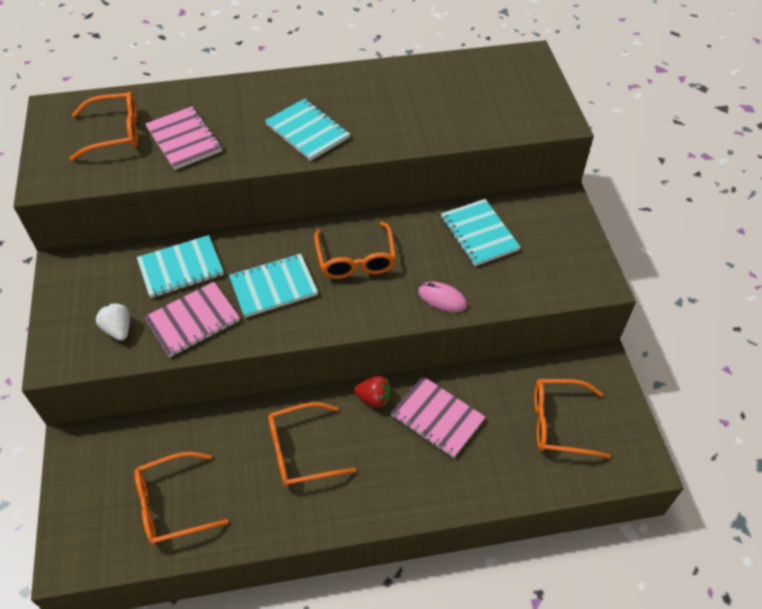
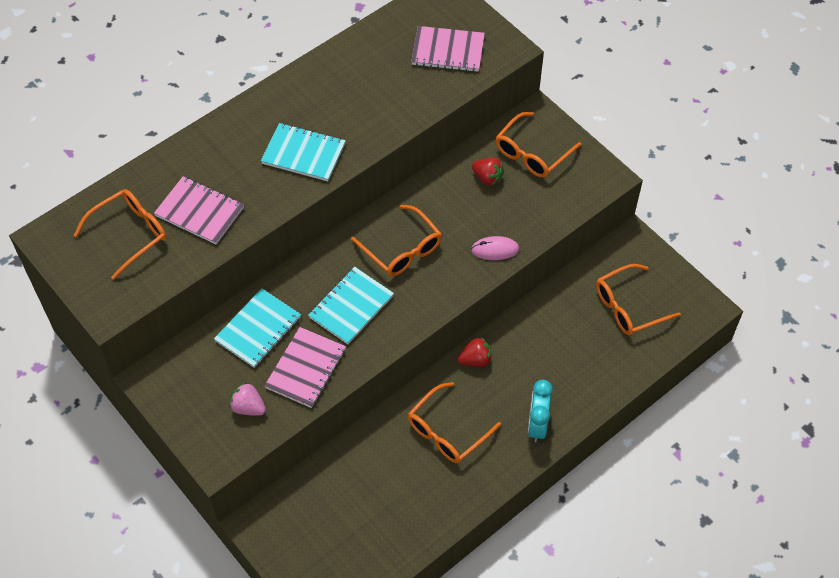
camera: 30 degrees left, 5 degrees up
(118, 329) = (248, 407): white strawberry -> pink strawberry
(172, 504) = (376, 525): orange glasses -> orange glasses (532, 153)
(390, 491) = (537, 425): none -> turquoise clock
(437, 418) = (535, 350): pink notebook -> pink notebook (448, 51)
(479, 234) = (487, 178): turquoise notebook -> red strawberry

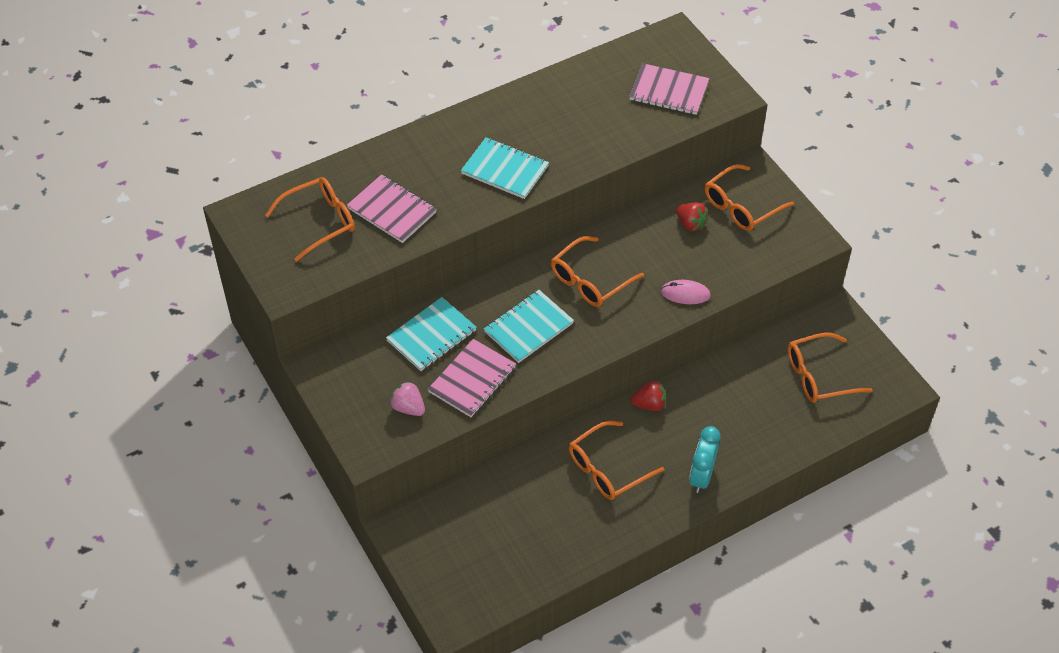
camera: 10 degrees right, 5 degrees down
(402, 249) = (590, 280): orange glasses -> orange glasses turned 75 degrees clockwise

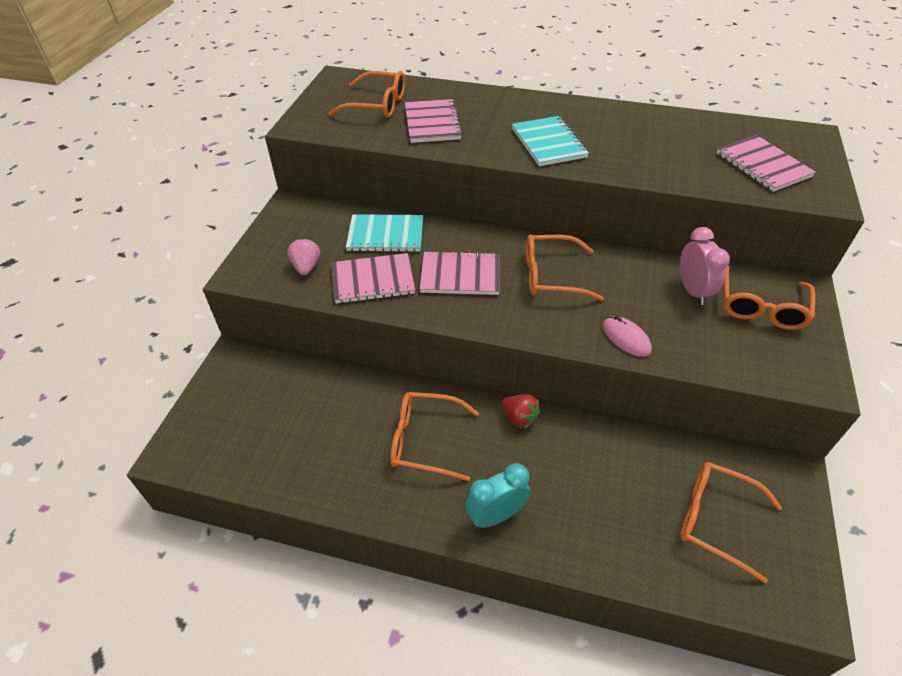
camera: 45 degrees right, 5 degrees down
(528, 328) = (460, 275): turquoise notebook -> pink notebook
(690, 224) = (692, 291): red strawberry -> pink clock
(741, 206) = (761, 307): orange glasses -> orange glasses turned 75 degrees counterclockwise

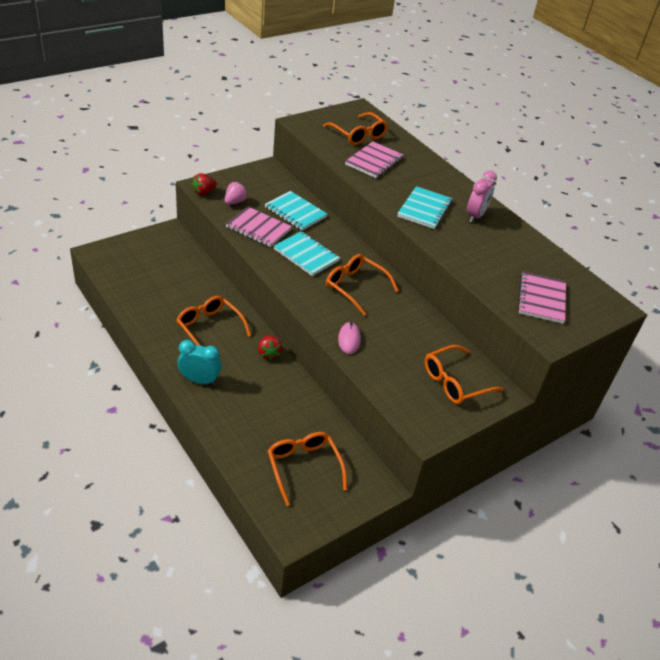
camera: 35 degrees right, 5 degrees down
(255, 279) = (204, 192): none -> red strawberry
(460, 275) = (306, 255): pink notebook -> turquoise notebook
(692, 291) = (426, 347): pink clock -> pink clock (475, 216)

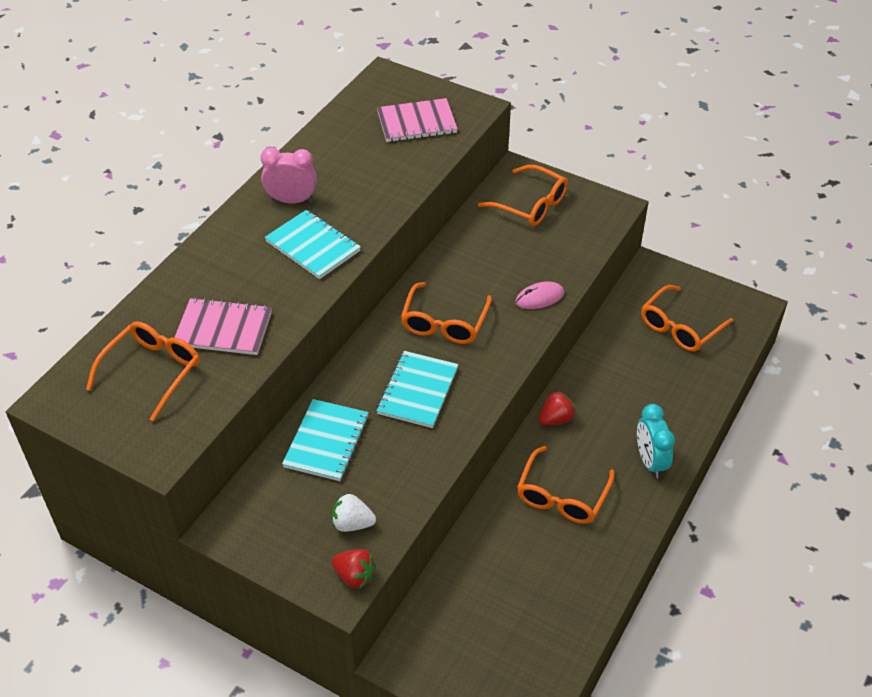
camera: 110 degrees left, 5 degrees up
(235, 202) = (352, 523): pink strawberry -> white strawberry
(258, 228) = (398, 465): pink notebook -> none
(424, 209) = (313, 246): turquoise notebook -> turquoise notebook turned 45 degrees clockwise

